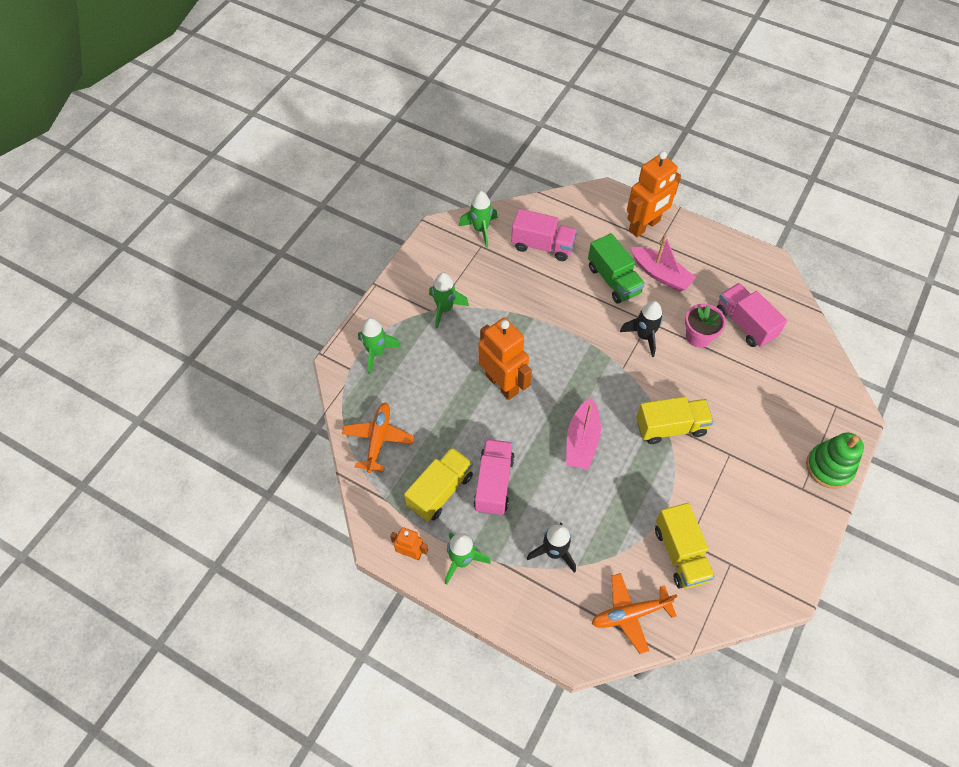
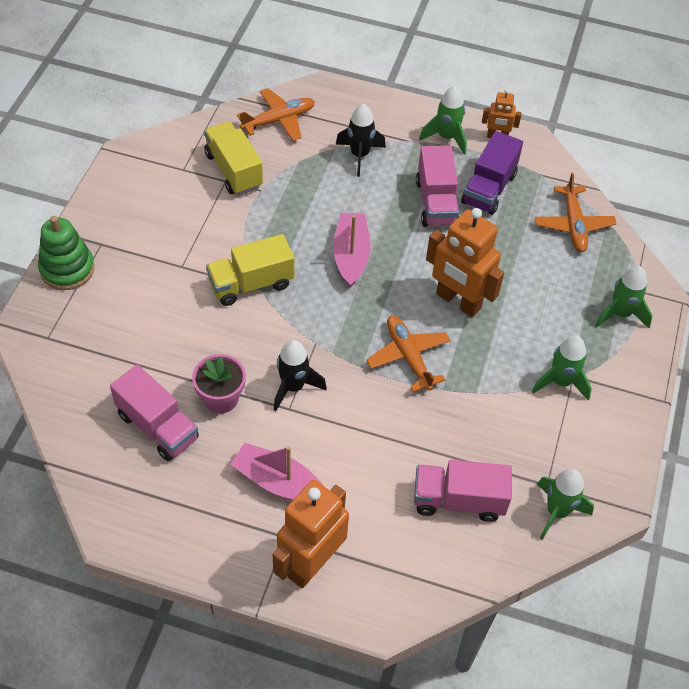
camera: 165 degrees right, 5 degrees down
(440, 491) = (489, 188): yellow truck -> purple truck
(553, 345) = (408, 356): none -> orange plane
(613, 280) = (345, 462): green truck -> none

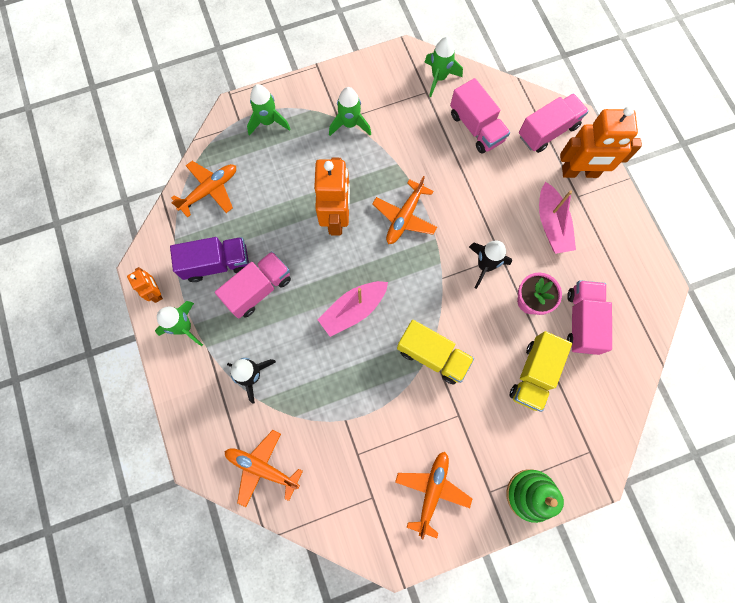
camera: 125 degrees left, 20 degrees up
(145, 208) = (432, 491): none -> orange plane
(234, 170) = (342, 457): yellow truck -> yellow truck (534, 374)
(391, 573) = (548, 131): none -> pink truck

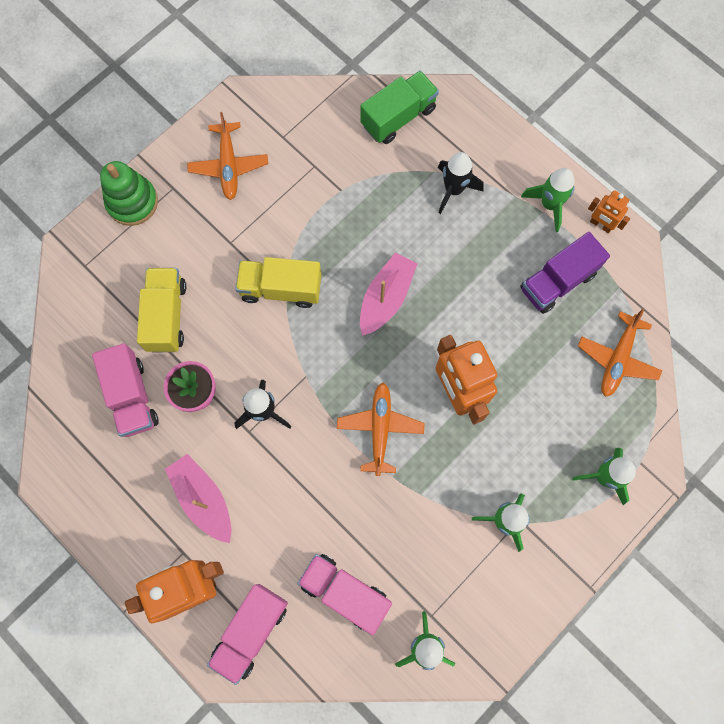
camera: 155 degrees right, 0 degrees up
(258, 289) = (497, 275): pink truck -> none
(262, 468) = (398, 117): orange plane -> green truck

